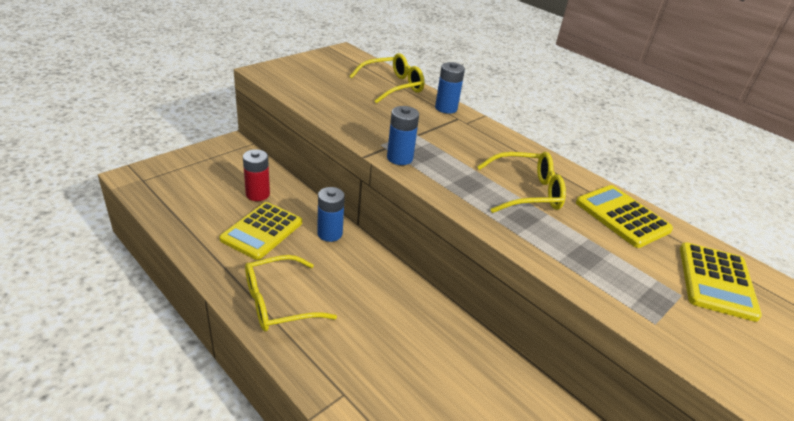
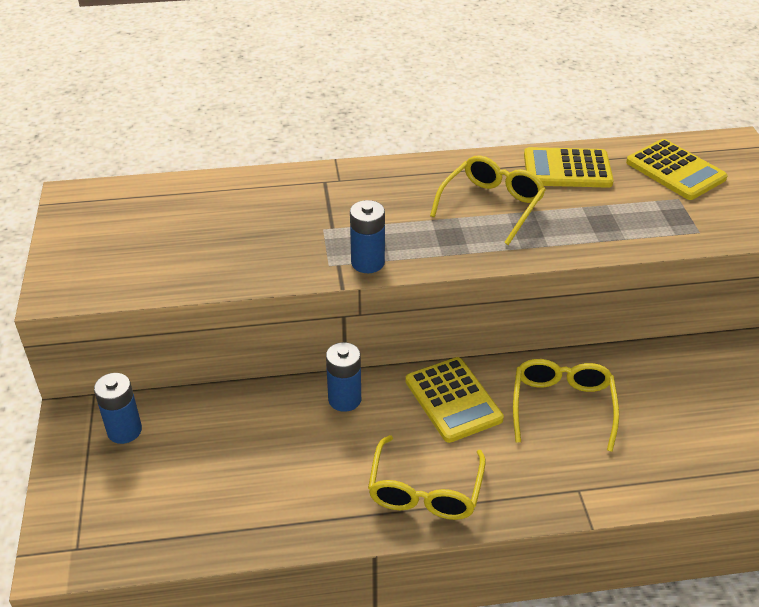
camera: 50 degrees left, 5 degrees up
(257, 194) = (216, 435): red battery -> none
(262, 231) = (293, 458): yellow calculator -> yellow calculator (453, 400)
(393, 86) = (208, 196): yellow glasses -> yellow glasses (562, 406)
(446, 108) = (296, 179): blue battery -> blue battery (124, 430)

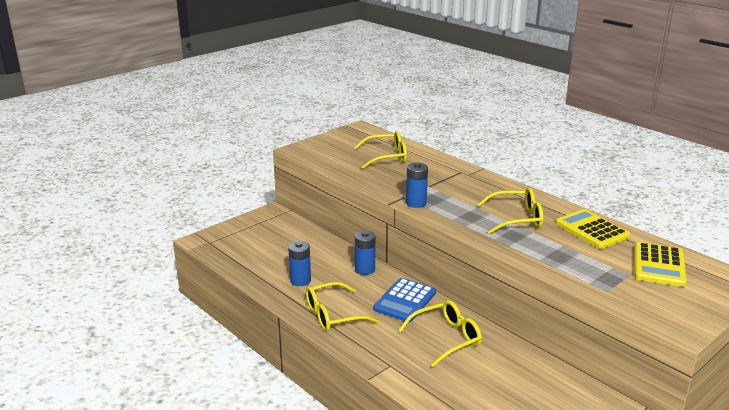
camera: 55 degrees right, 15 degrees down
(124, 430) = (279, 225): blue battery -> blue battery (300, 280)
(202, 219) = (387, 157): none -> yellow glasses
(453, 400) = (405, 301): yellow calculator -> blue calculator

